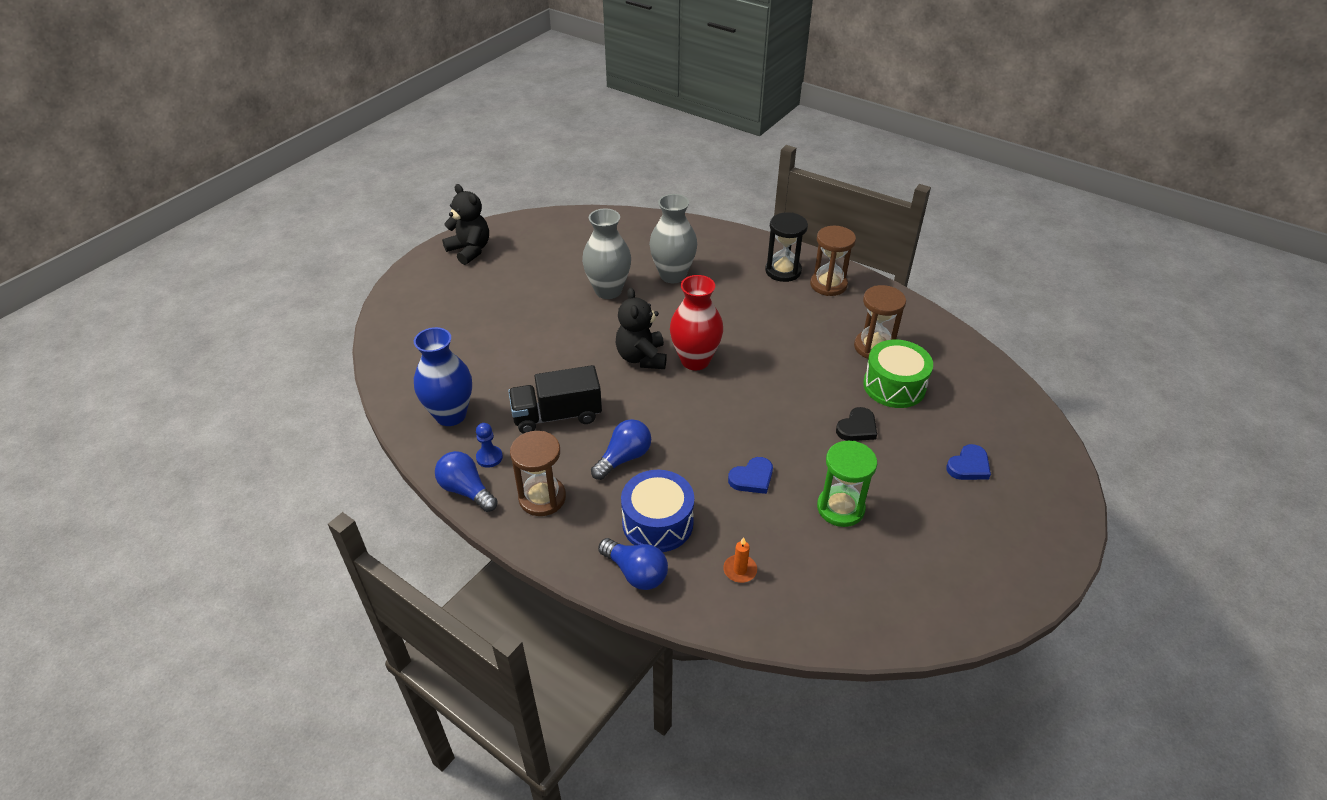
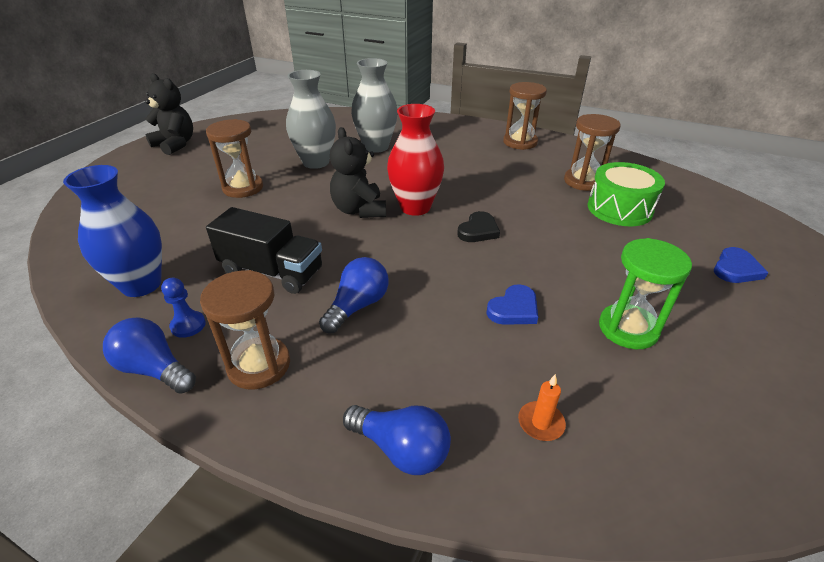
camera: 10 degrees left, 5 degrees down
(535, 317) = (243, 188): none -> brown hourglass
(557, 415) = (272, 271): black truck -> black truck turned 135 degrees counterclockwise
(657, 523) = (415, 376): blue drum -> none
(783, 271) = (476, 136): black hourglass -> none
(857, 428) = (603, 247): black heart -> black heart (478, 230)

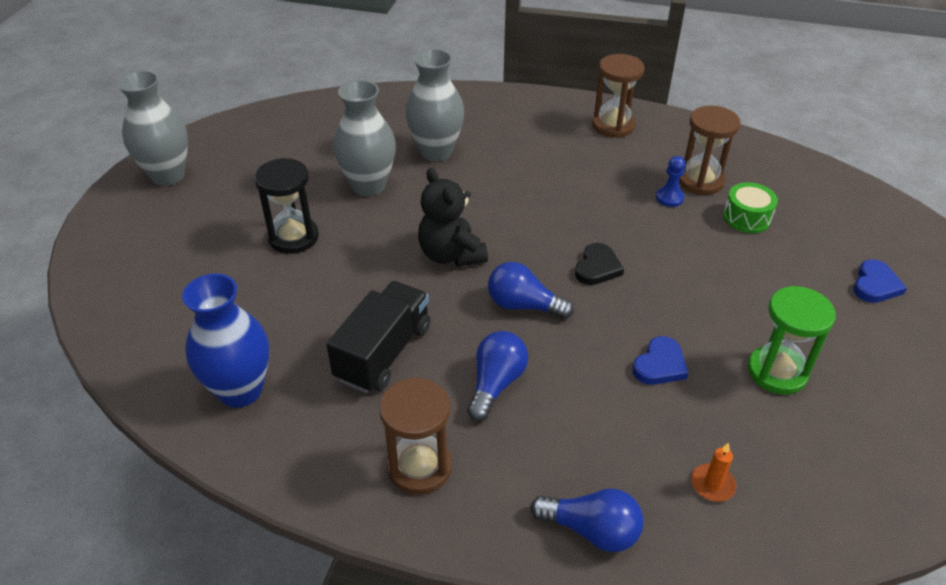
camera: 10 degrees left, 5 degrees up
(154, 369) = (311, 488): blue light bulb -> blue light bulb (523, 305)
(175, 145) = (168, 175): black teddy bear -> grey vase
(188, 325) = (321, 433): blue pawn -> blue pawn (669, 198)
(243, 188) = (293, 237): brown hourglass -> black hourglass
(272, 271) = (383, 353): black truck -> black truck turned 75 degrees counterclockwise
(415, 207) = (515, 242): red vase -> none
(619, 209) = (746, 218): green drum -> green drum, size x0.65

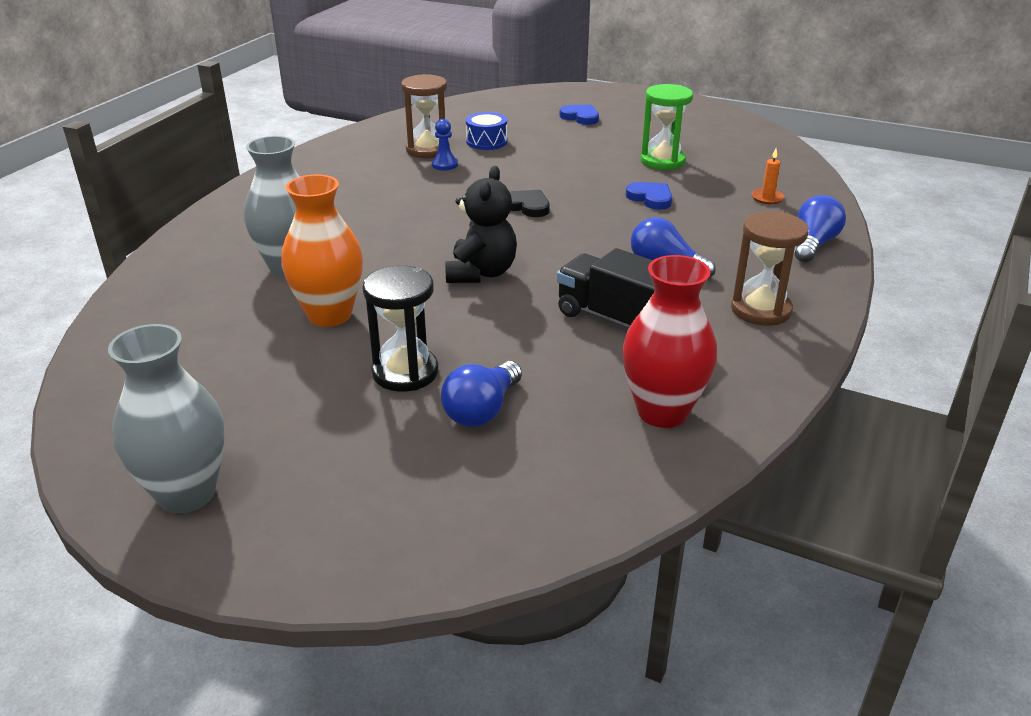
camera: 80 degrees left, 10 degrees down
(240, 390) = (662, 412): blue vase -> red vase
(369, 186) = (329, 315): grey vase -> orange vase
(451, 255) = (481, 273): black teddy bear -> black teddy bear turned 60 degrees counterclockwise
(523, 305) = (568, 244): blue light bulb -> blue light bulb (482, 410)
(613, 125) = (314, 172): brown hourglass -> none
(746, 218) = (486, 142): green drum -> blue drum

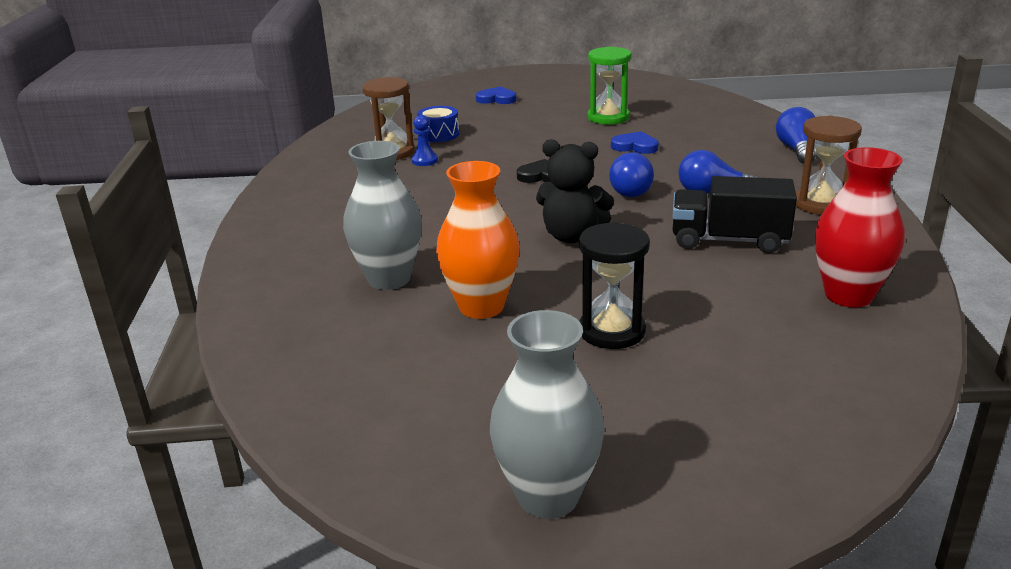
camera: 25 degrees left, 5 degrees down
(481, 273) = (572, 236): black teddy bear -> black teddy bear turned 120 degrees clockwise
(482, 410) = (714, 339): blue light bulb -> blue light bulb (630, 190)
(767, 198) = (722, 126): orange candle -> none

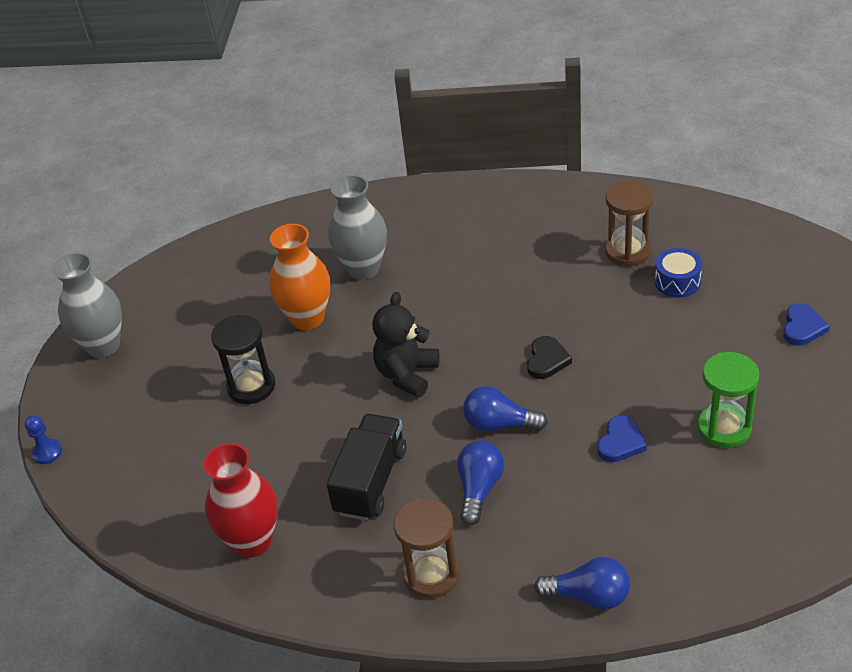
camera: 100 degrees right, 15 degrees up
(425, 161) = (601, 275): blue pawn -> blue pawn (47, 452)

